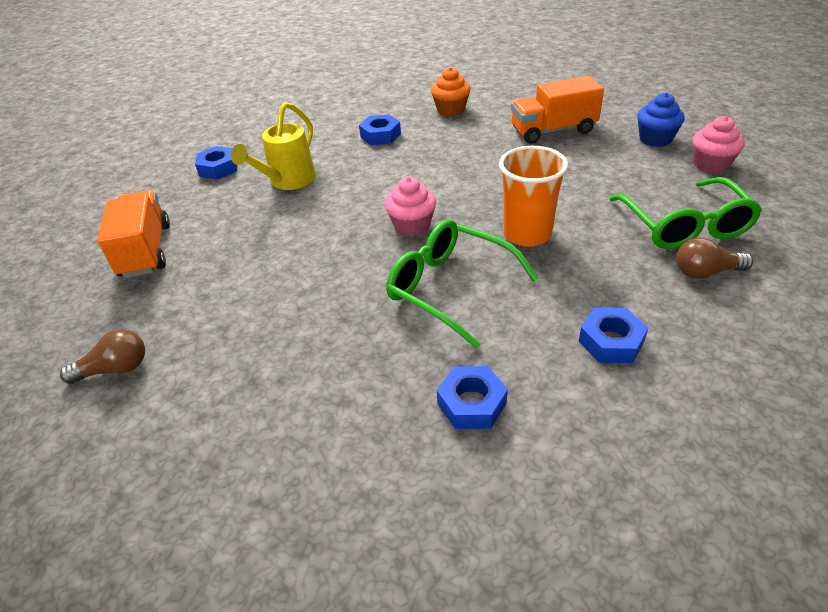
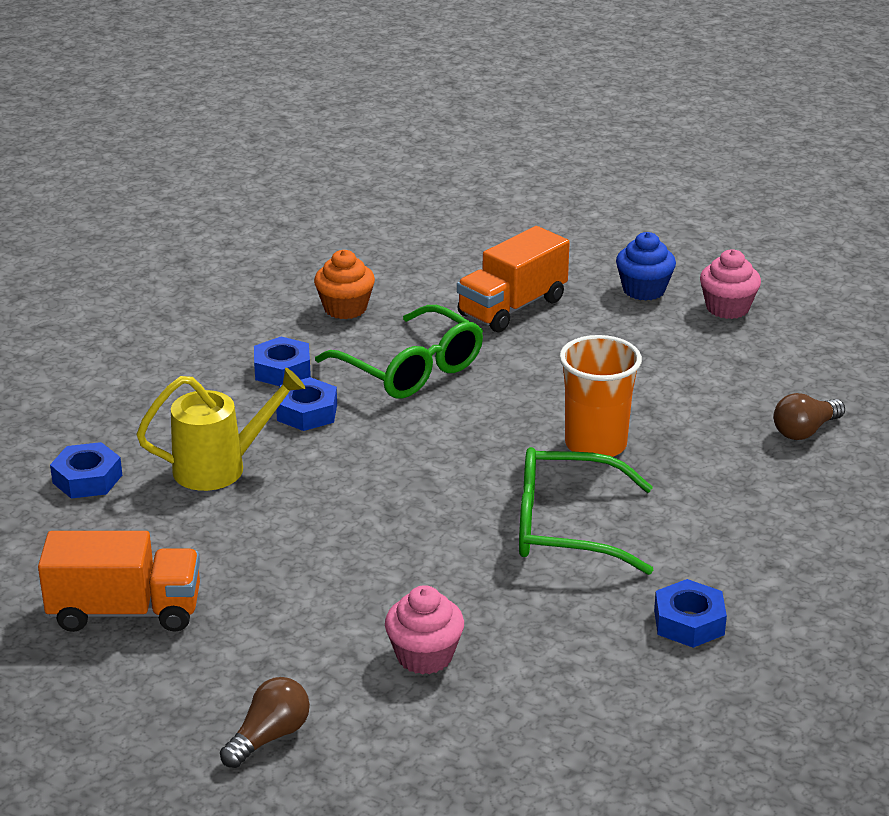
camera: 35 degrees left, 10 degrees down
(146, 251) = (125, 611): orange truck -> orange truck turned 135 degrees clockwise
(288, 181) = (220, 467): yellow watering can -> yellow watering can turned 105 degrees counterclockwise
(412, 225) = (452, 474): pink cupcake -> pink cupcake (424, 656)
(611, 341) = (768, 525): blue nut -> blue nut (307, 412)
(684, 226) = (751, 388): green glasses -> green glasses (410, 369)

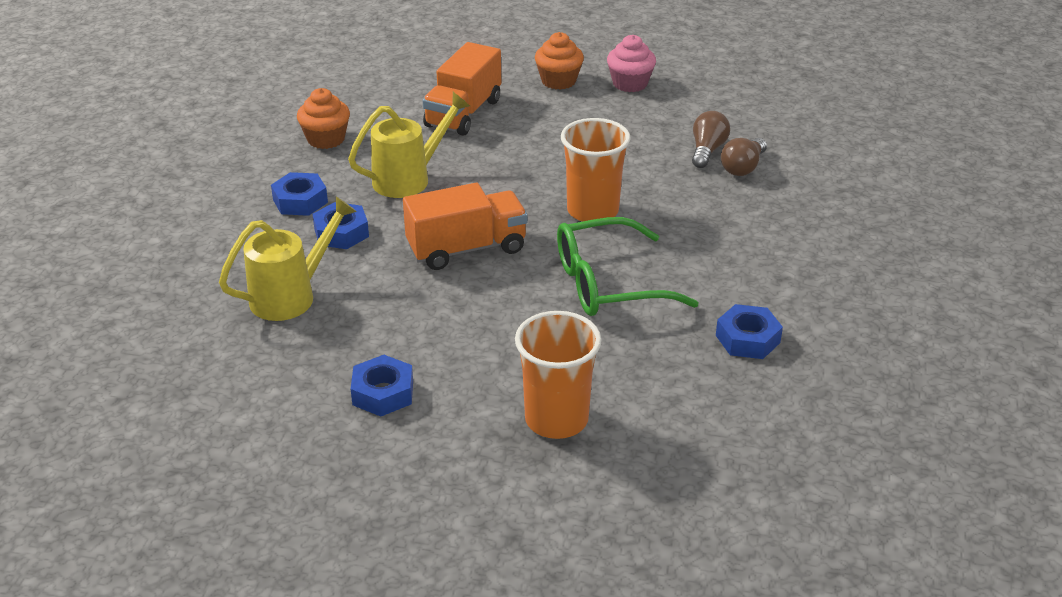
camera: 20 degrees left, 5 degrees up
(87, 479) = (175, 332): blue nut -> blue nut (383, 393)
(125, 611) = (274, 445): orange truck -> orange truck (466, 249)
(269, 737) = (464, 526): brown light bulb -> brown light bulb (707, 150)
(410, 369) = (409, 179): green glasses -> yellow watering can
(424, 656) = (556, 419): pink cupcake -> orange cup
(644, 290) = (558, 81): blue cupcake -> orange cupcake

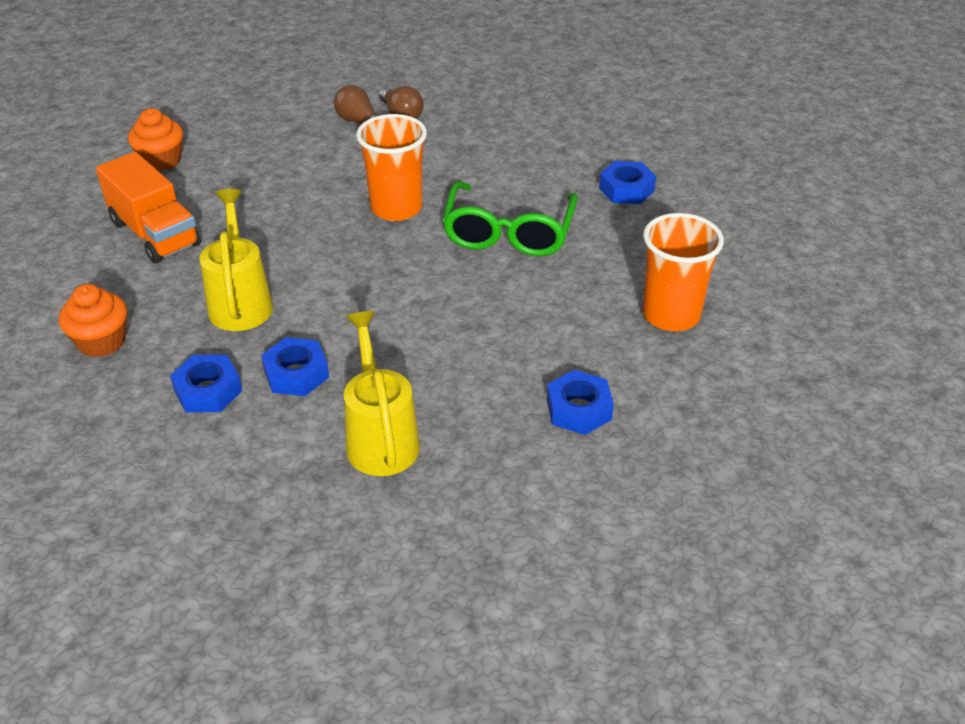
camera: 65 degrees left, 5 degrees up
(466, 249) = (394, 297): orange truck -> none
(630, 84) = (212, 125): pink cupcake -> none

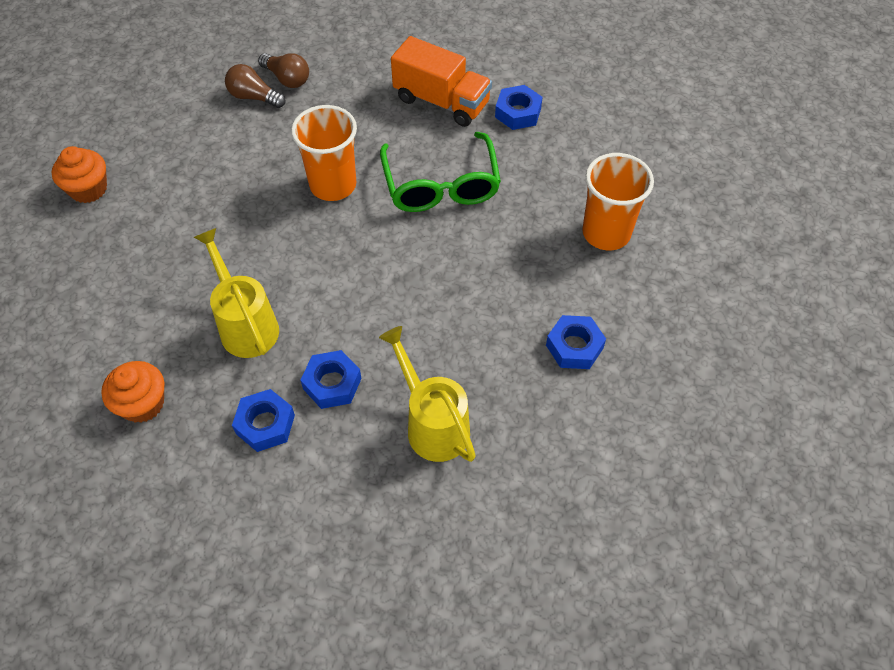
camera: 20 degrees left, 15 degrees up
(155, 234) = (127, 273): orange truck -> orange truck (441, 101)

